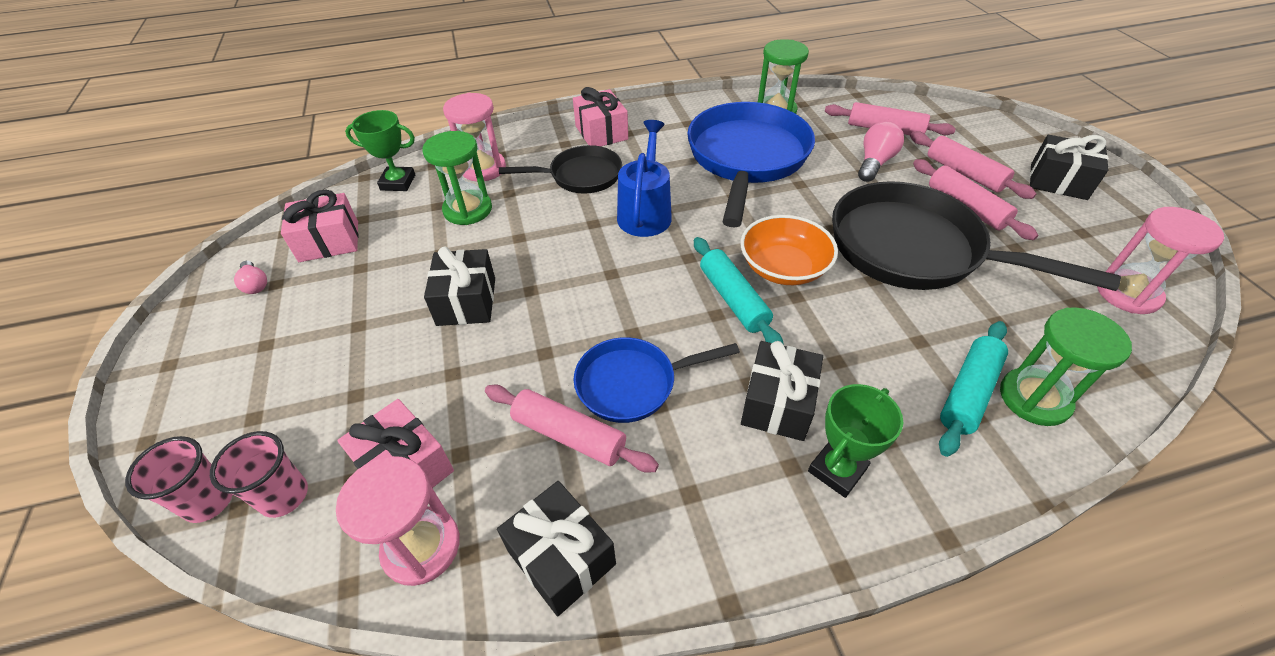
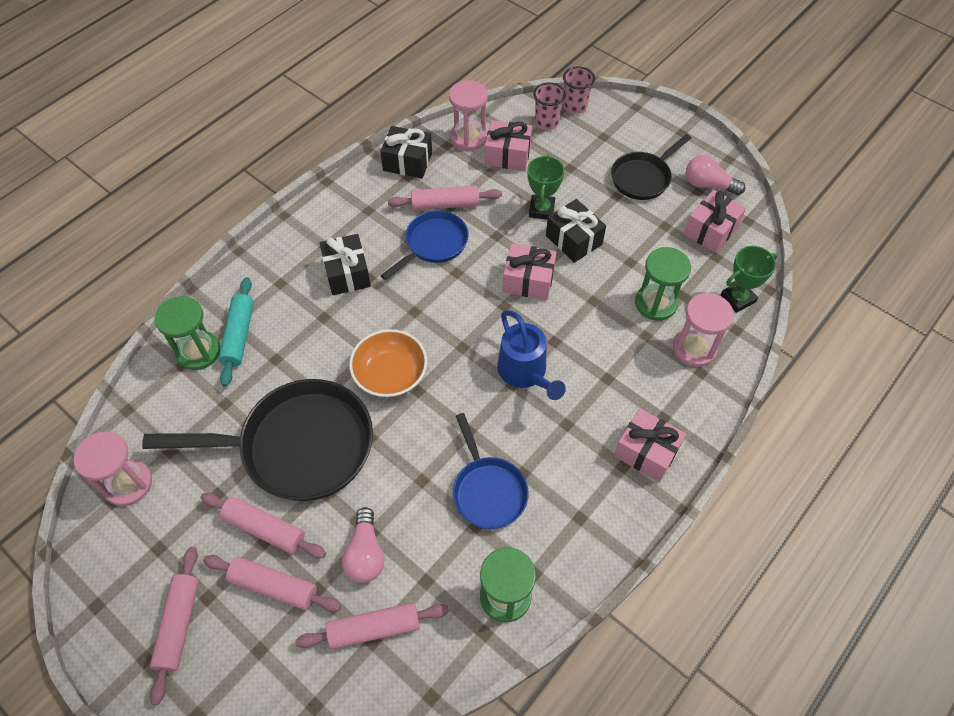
camera: 145 degrees right, 10 degrees up
(255, 284) = (708, 185): pink light bulb -> pink light bulb, size x1.63
(562, 284) = (528, 281): none -> pink gift
(581, 176) = (610, 384): black pan -> black pan (643, 178)
(733, 299) = (410, 328): turquoise rolling pin -> none
(747, 158) = (488, 491): blue pan -> blue pan, size x0.56
(837, 470) = (301, 255): green trophy -> green trophy (541, 210)
(1058, 181) = (179, 625): black gift -> pink rolling pin

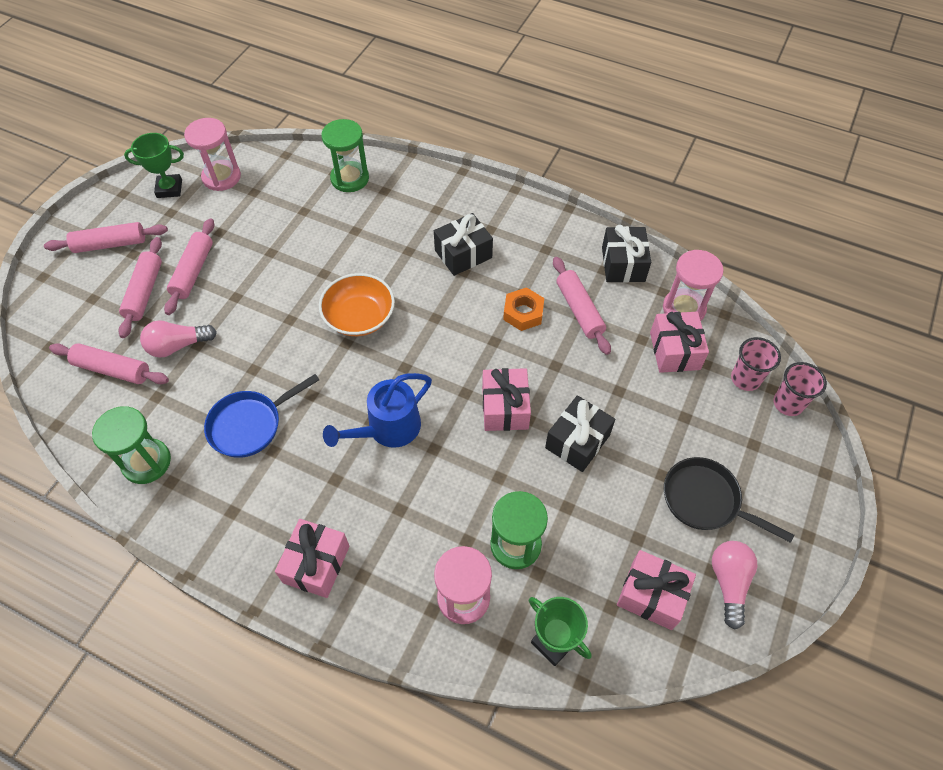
camera: 75 degrees right, 0 degrees up
(239, 335) = (372, 199): turquoise rolling pin -> none
(298, 446) = (272, 271): black pan -> none
(374, 628) = (112, 369): pink rolling pin -> pink rolling pin turned 45 degrees counterclockwise
(433, 244) = (523, 313): blue pan -> orange nut
(541, 210) = (608, 400): green trophy -> green trophy (169, 189)

